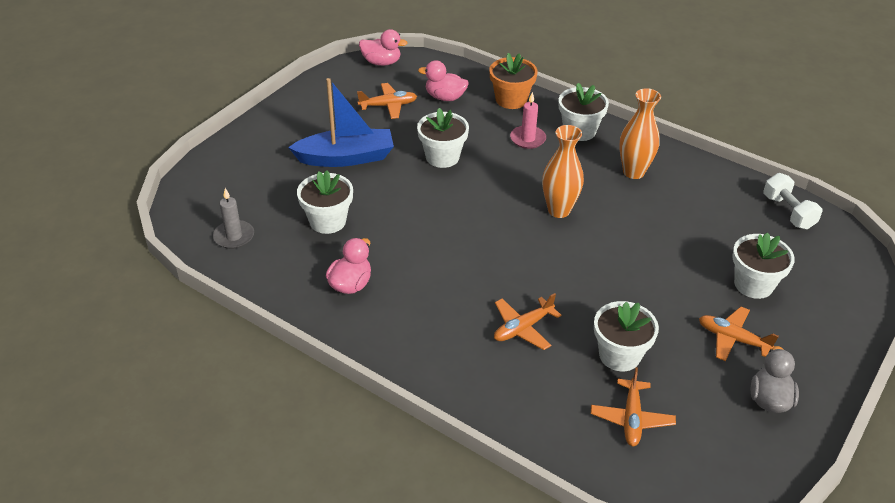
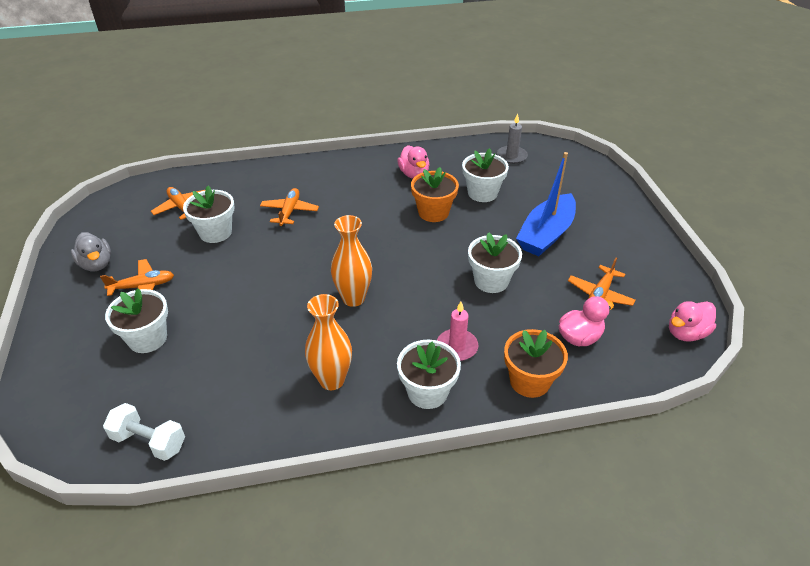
camera: 135 degrees right, 0 degrees up
(397, 234) = (433, 212): none -> orange flower pot

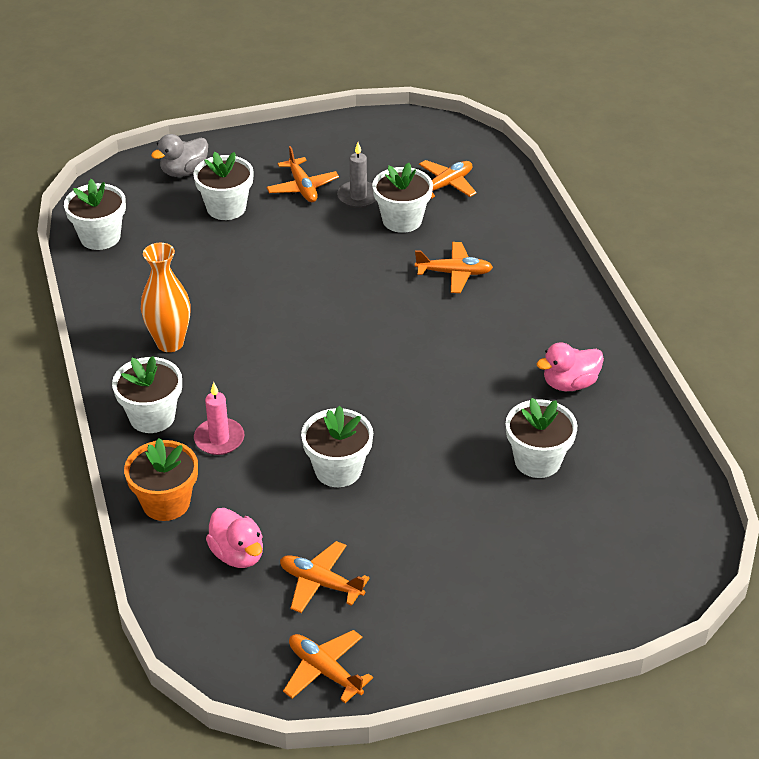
camera: 85 degrees right, 0 degrees up
(96, 264) = (335, 148): grey duck -> grey duck (184, 171)
(149, 441) = (100, 237): white dumbbell -> white flower pot
(353, 298) = (295, 347): orange vase -> none
(433, 212) = (478, 408): orange flower pot -> none
(512, 156) = (652, 497): grey candle -> grey candle (358, 196)
(546, 234) = (447, 532): blue boat -> none
(675, 295) = (325, 671): none -> orange plane
(686, 333) = (249, 671): pink duck -> none

